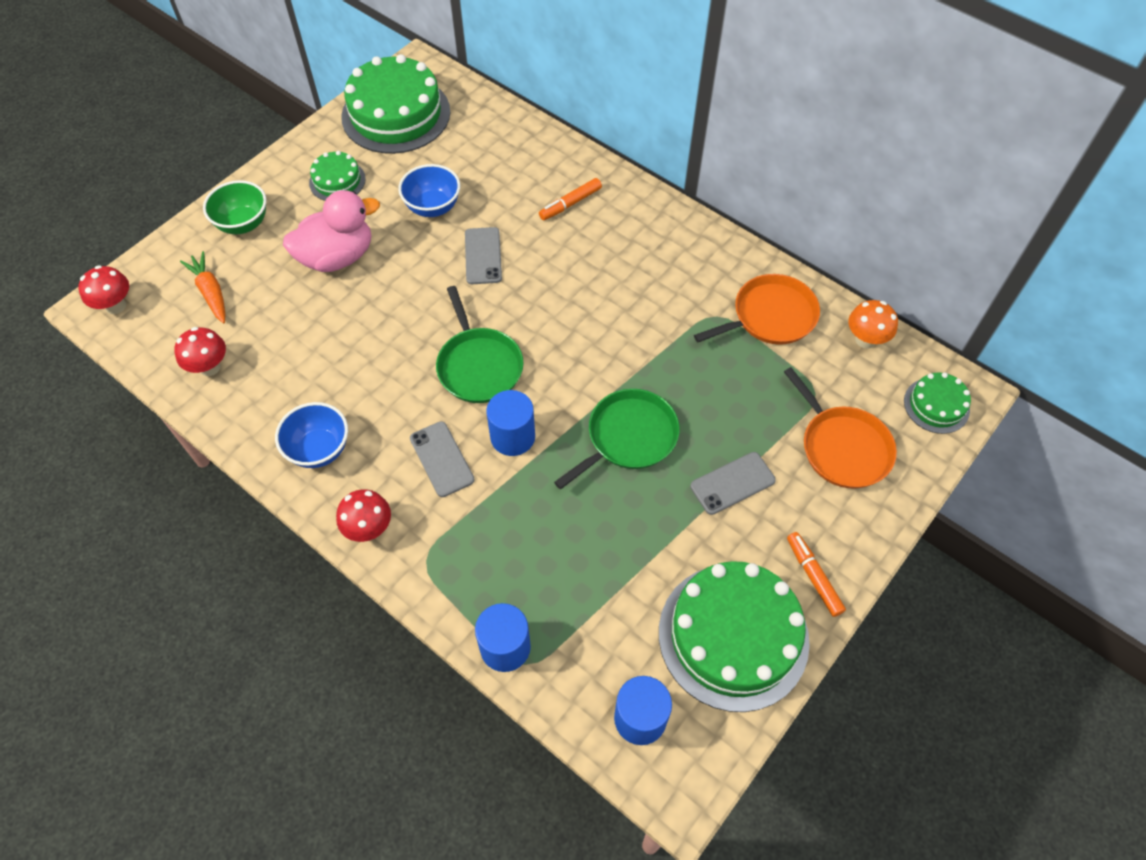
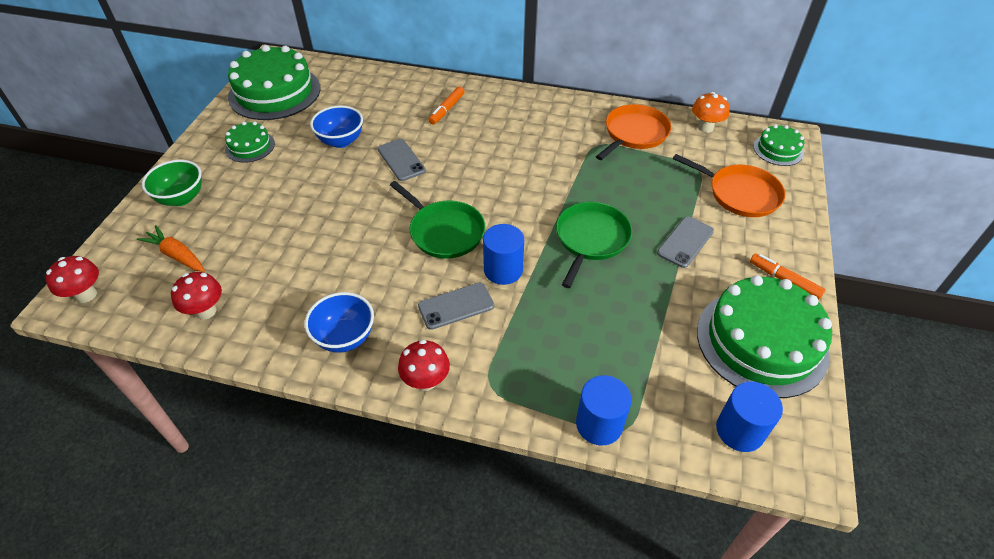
camera: 25 degrees left, 10 degrees down
(337, 257) = (280, 196): pink duck -> none
(442, 459) = (456, 306): grey phone -> grey phone turned 60 degrees counterclockwise

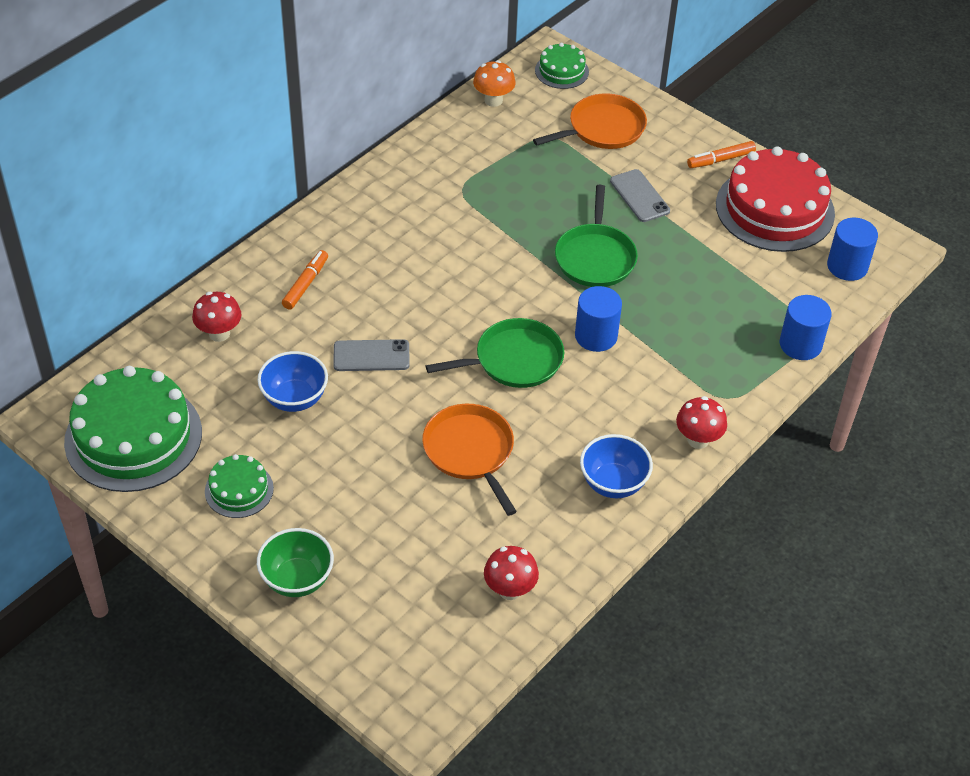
camera: 65 degrees left, 0 degrees up
(86, 295) = (416, 699): red mushroom -> red mushroom (219, 333)
(176, 255) = (402, 601): orange carrot -> none
(447, 109) = (305, 284): orange marker -> orange marker turned 120 degrees counterclockwise
(456, 306) = (621, 387): grey phone -> none
(591, 239) = (595, 257): green pan -> green pan turned 135 degrees counterclockwise
(634, 134) = (464, 155): orange pan -> orange pan (470, 452)
(761, 342) = (775, 209): green cake -> red cake

